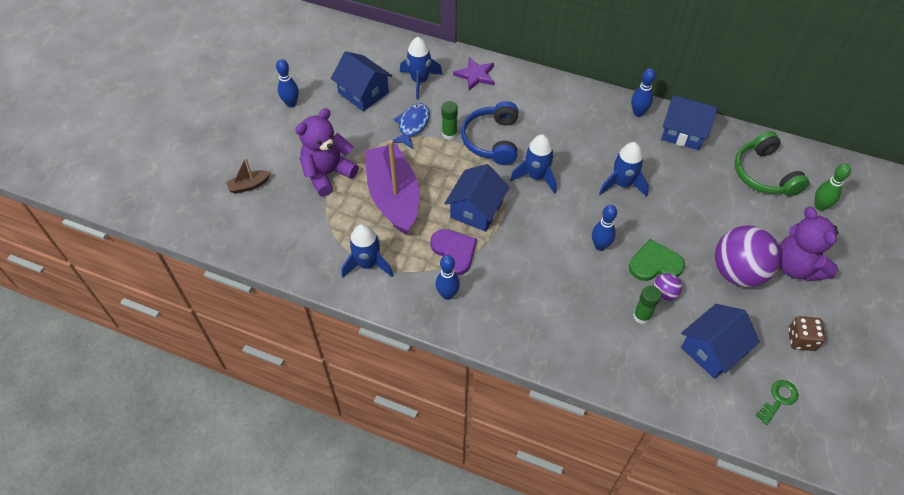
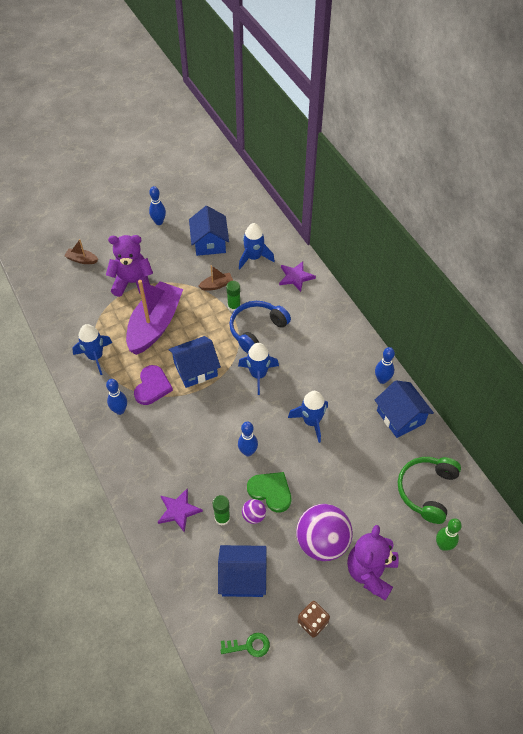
camera: 40 degrees right, 0 degrees up
(412, 125) = (216, 285): blue fish -> brown boat
(599, 339) = (178, 510): none -> purple star

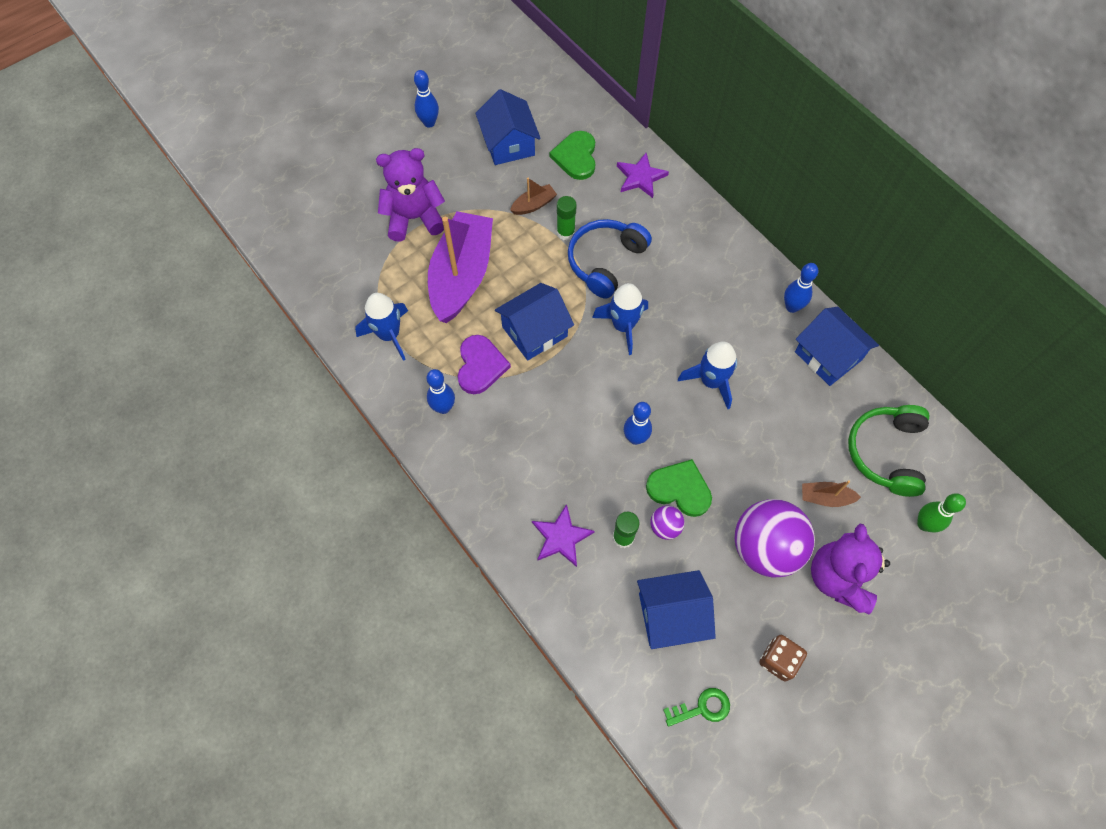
camera: 10 degrees left, 10 degrees up
(82, 260) = (333, 194): brown boat -> brown boat (825, 497)
(254, 257) = (576, 157): blue rocket -> green heart

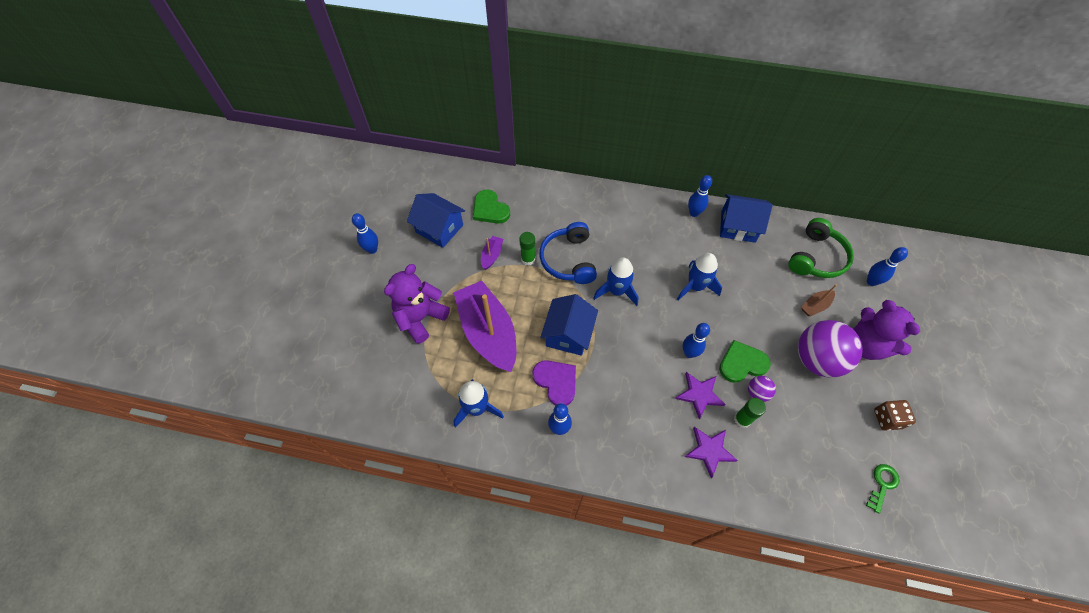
camera: 40 degrees left, 5 degrees down
(534, 205) = (492, 255): brown boat -> purple boat
(640, 177) = (540, 196): purple star -> purple star (699, 395)
(671, 615) = (812, 443): blue house -> none
(885, 452) = (816, 257): green headphones -> green headphones turned 120 degrees counterclockwise
(924, 524) = (871, 281): green bowling pin -> blue bowling pin

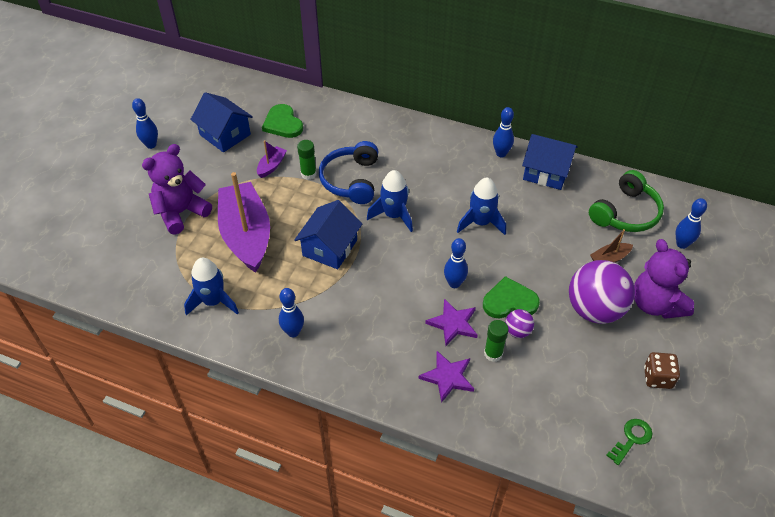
camera: 10 degrees right, 10 degrees down
(556, 382) = (303, 289): purple heart -> none

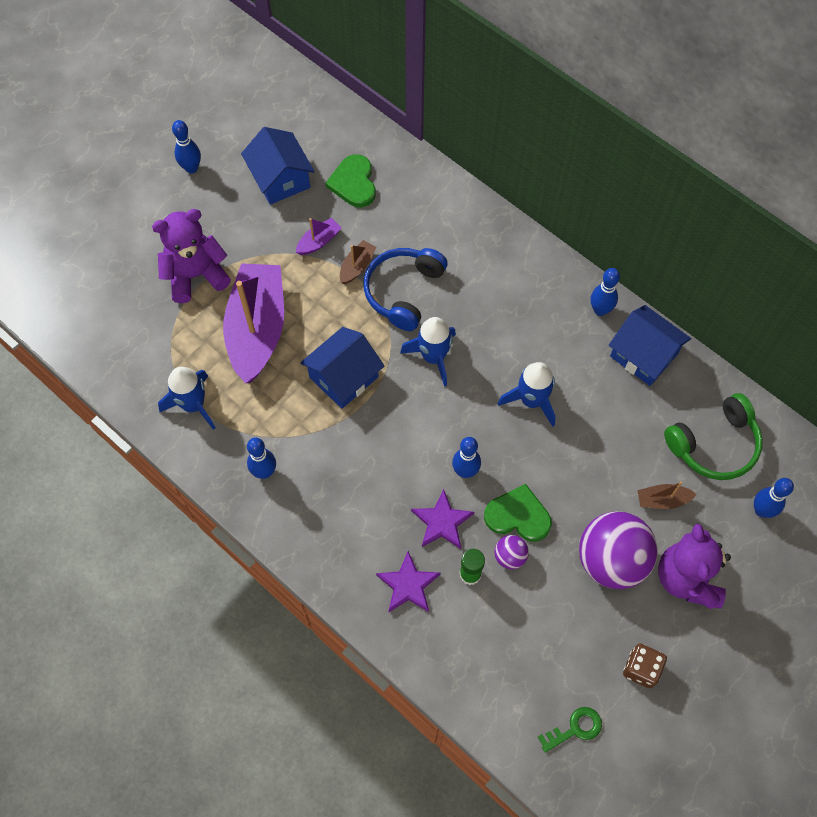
camera: 20 degrees right, 15 degrees up
(308, 174) = (357, 266): green glue stick -> brown boat

